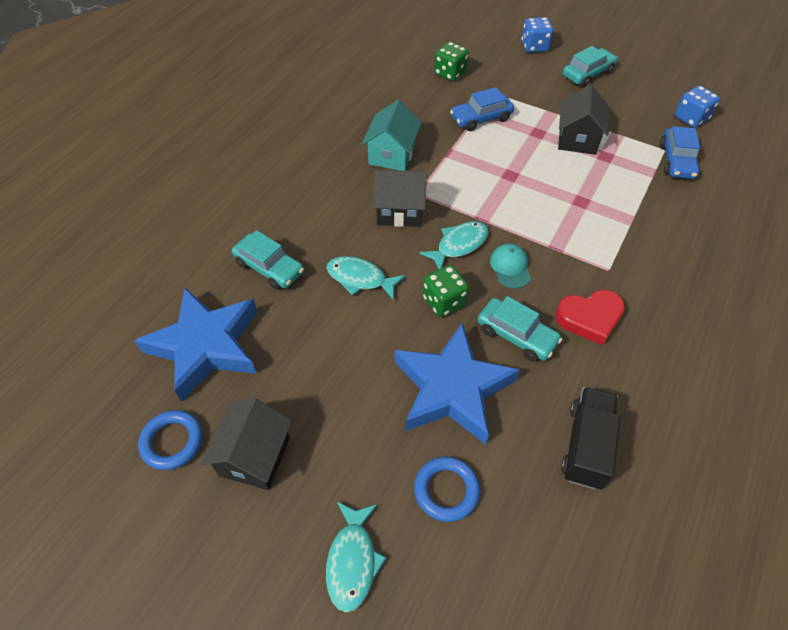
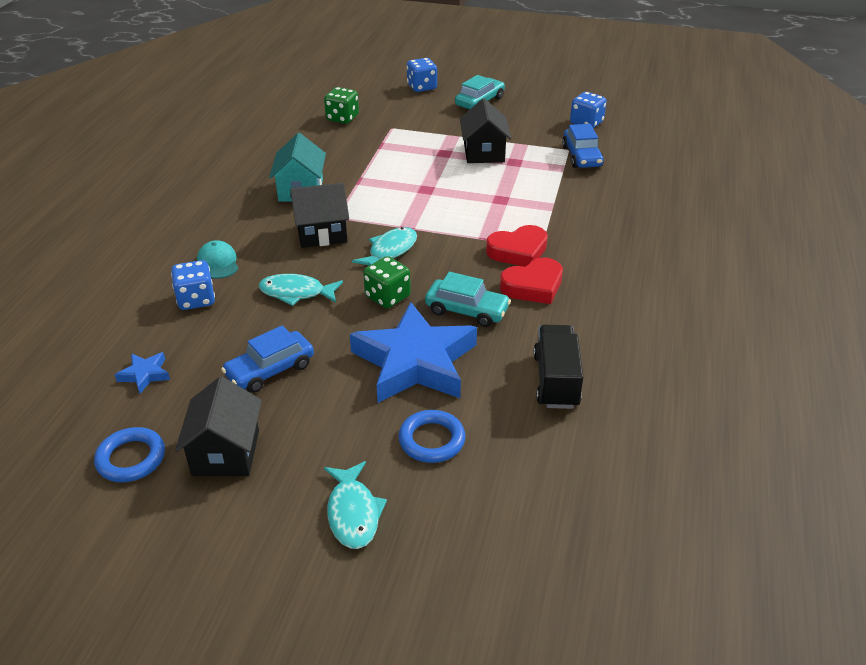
camera: 15 degrees left, 15 degrees down
(206, 346) = (145, 375): blue star -> blue star, size x0.40
(269, 267) = (196, 299): turquoise car -> blue dice
(481, 118) = (384, 149): blue car -> blue car (270, 370)
(510, 267) = (446, 260): turquoise cap -> turquoise cap (218, 263)
(584, 270) = (518, 251): none -> red heart

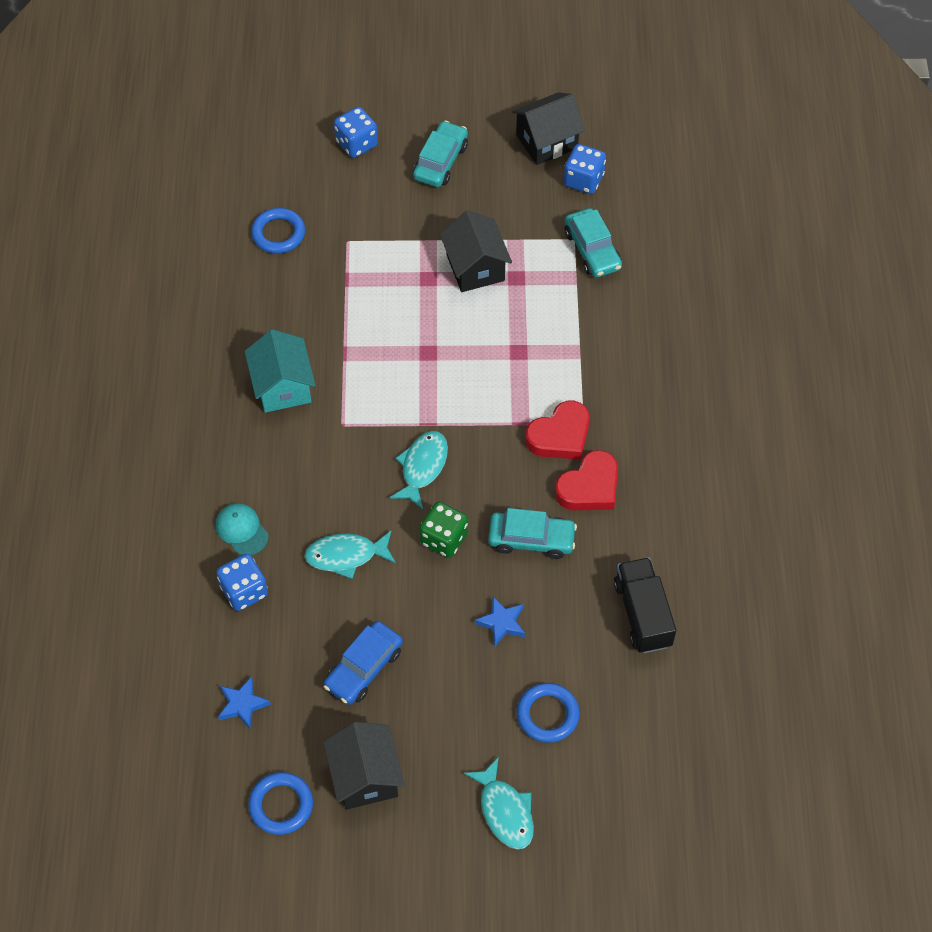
camera: 15 degrees left, 20 degrees up
(322, 233) = (336, 456): black house -> black house (546, 141)
(342, 118) = (278, 233): green dice -> blue ring
(415, 362) = (502, 623): blue star -> blue star, size x0.40
(582, 156) = (592, 250): blue car -> turquoise car

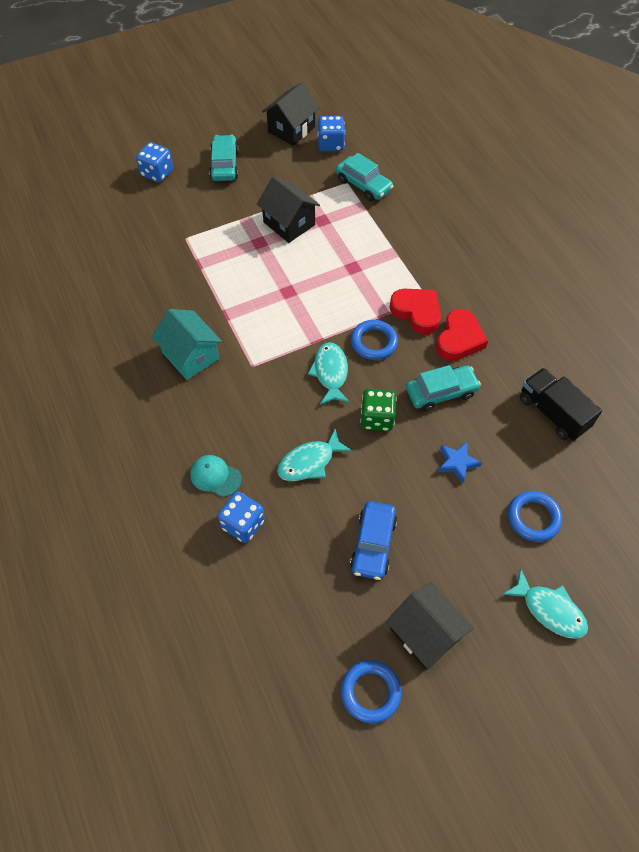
camera: 25 degrees left, 0 degrees up
(242, 704) = (291, 619): blue star -> none
(278, 233) = (130, 251): blue ring -> blue ring (374, 342)
(560, 435) = (417, 312): red heart -> red heart turned 75 degrees counterclockwise

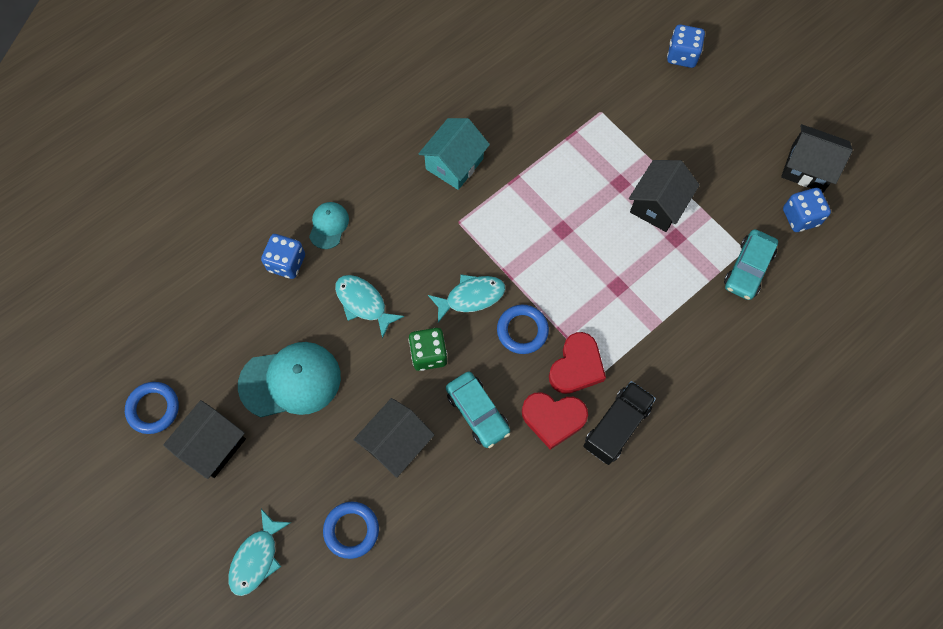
camera: 75 degrees right, 10 degrees up
(224, 165) = (721, 116): turquoise car -> none
(373, 544) = (290, 381): blue car -> turquoise cap
(457, 463) = (396, 443): blue star -> black house
(553, 413) = (483, 536): black truck -> black truck (616, 427)

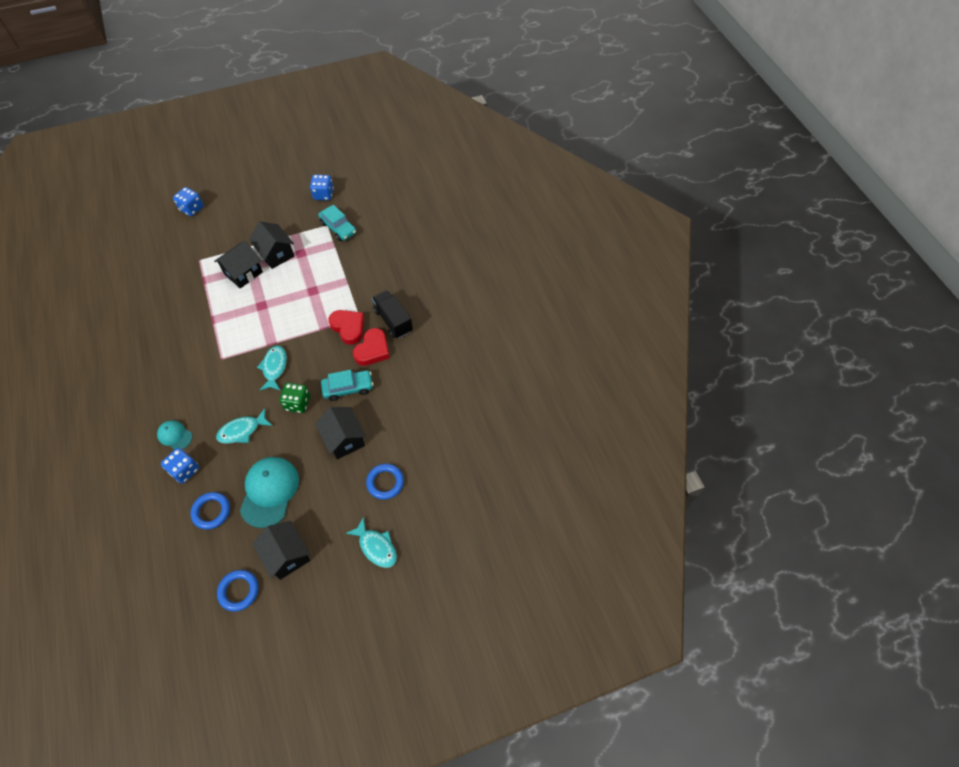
camera: 70 degrees left, 10 degrees down
(454, 164) = (180, 348): turquoise house -> none
(522, 330) = (311, 347): blue ring -> blue ring (211, 511)
(807, 168) = (298, 181): black house -> black house (243, 273)

